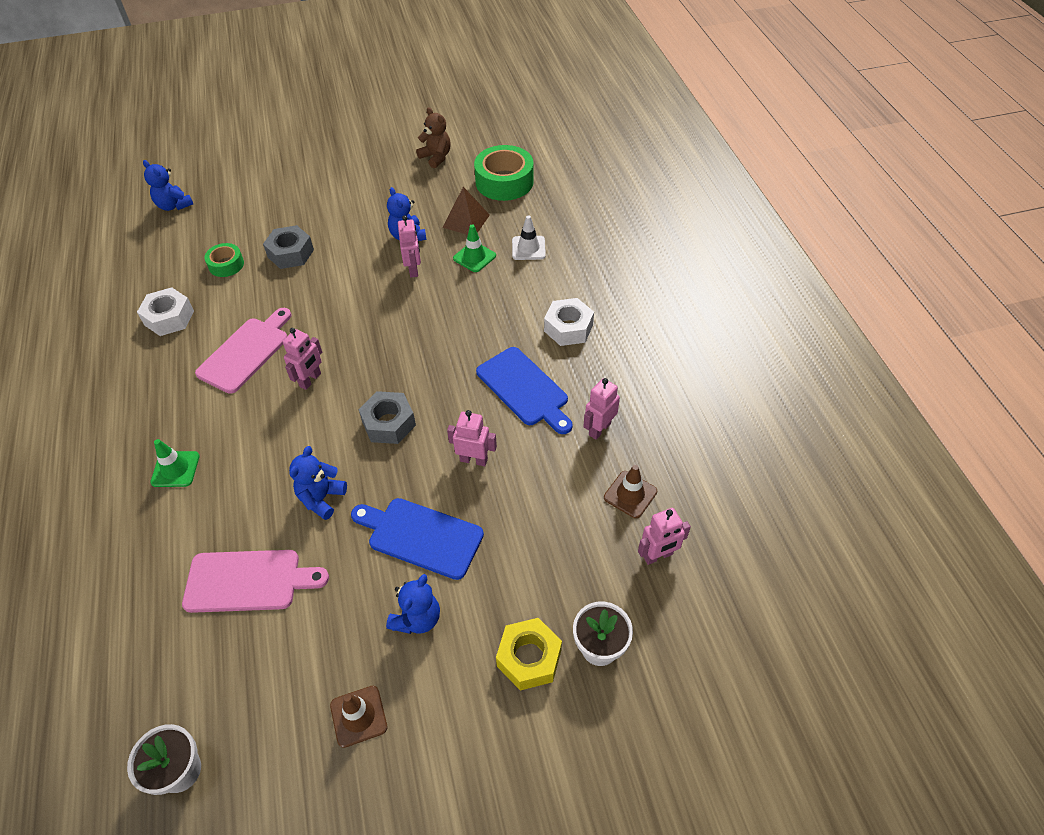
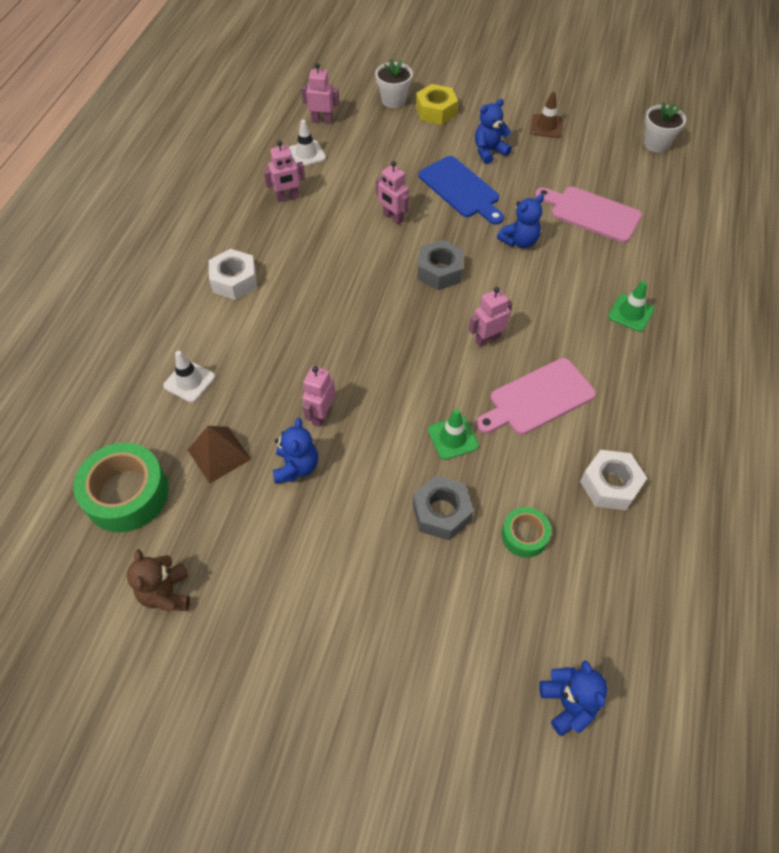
camera: 150 degrees left, 5 degrees up
(474, 257) = (250, 398): green traffic cone -> green traffic cone (453, 438)
(524, 389) = (315, 249): blue cutting board -> none
(630, 494) = (306, 154): brown traffic cone -> white traffic cone

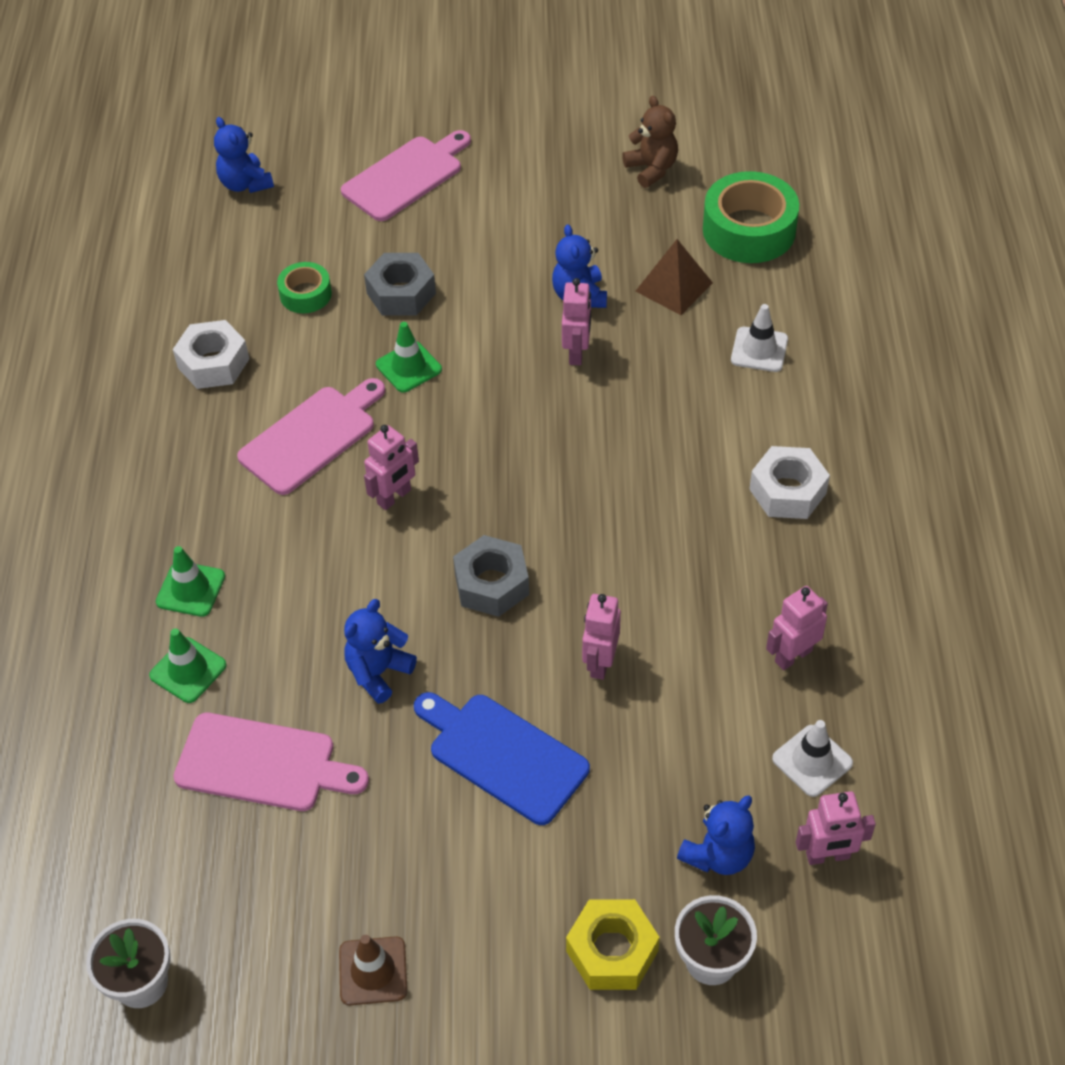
camera: 165 degrees right, 5 degrees down
(392, 218) = (600, 662): pink robot -> pink robot turned 105 degrees counterclockwise
(401, 660) = (406, 176): none -> pink cutting board
(489, 151) = (474, 864): blue teddy bear -> blue teddy bear (718, 855)
(633, 267) = (188, 670): none -> green traffic cone

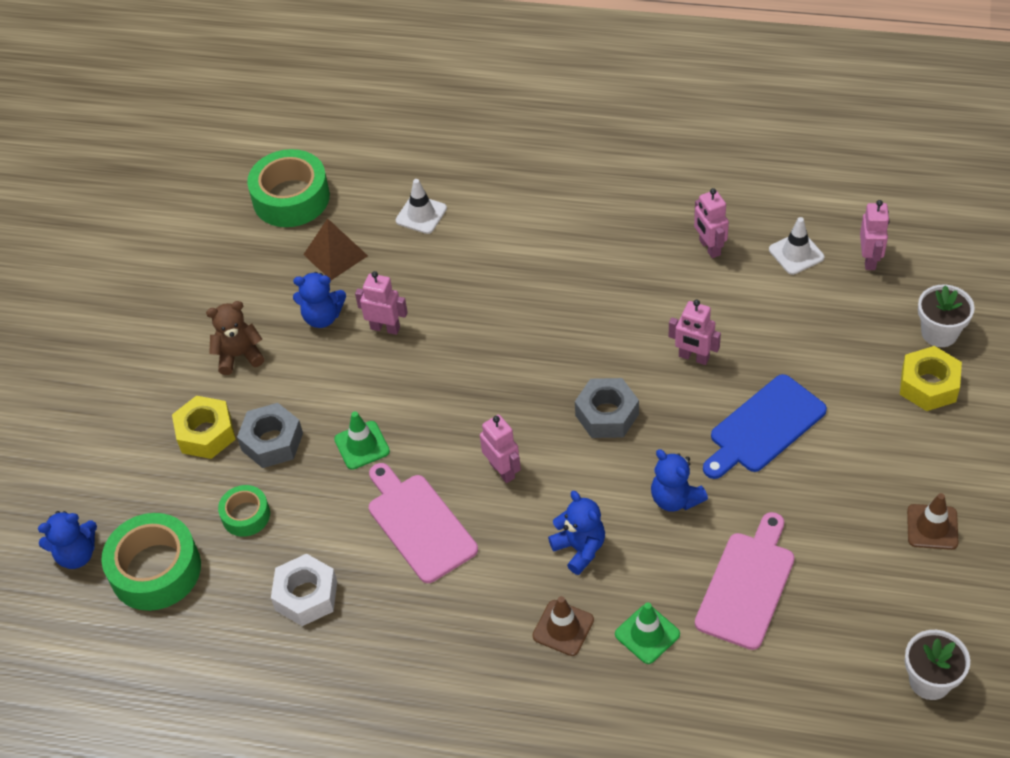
camera: 75 degrees left, 0 degrees up
(190, 589) = (563, 628): green traffic cone -> brown traffic cone
(233, 243) = (155, 570): none -> green tape
(403, 240) = (206, 434): none -> yellow nut
(406, 176) = (125, 423): pink cutting board -> none
(651, 169) = (194, 247): brown teddy bear -> brown teddy bear (239, 355)
(718, 855) = (862, 316): blue teddy bear -> blue teddy bear (580, 549)
(787, 491) = (564, 223): white nut -> none

